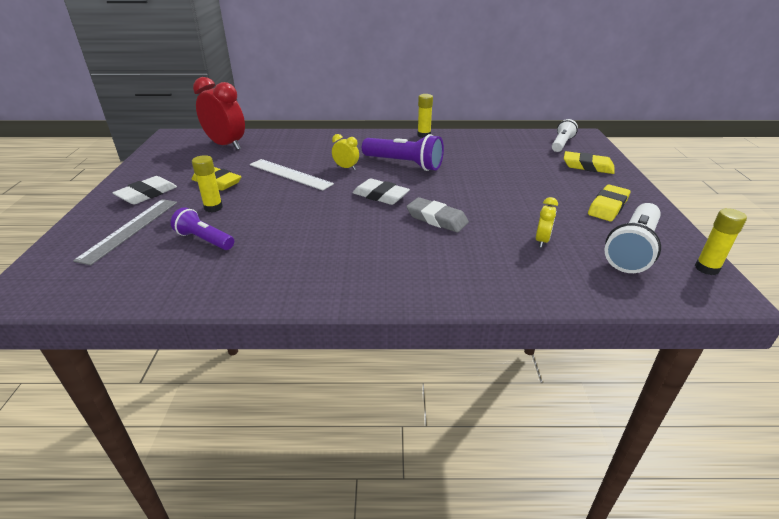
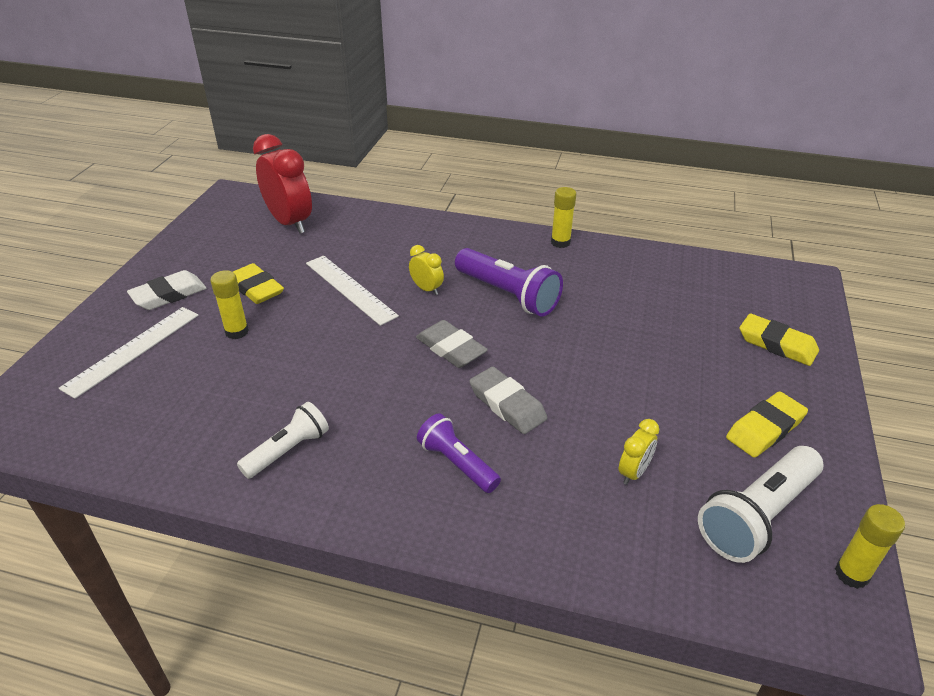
camera: 15 degrees right, 5 degrees up
(130, 229) = (132, 350): grey ruler -> white ruler
(204, 240) = (208, 384): purple flashlight -> purple flashlight (457, 463)
(380, 195) = (451, 348): white eraser -> grey eraser
(561, 144) = (760, 291): white flashlight -> white flashlight (288, 450)

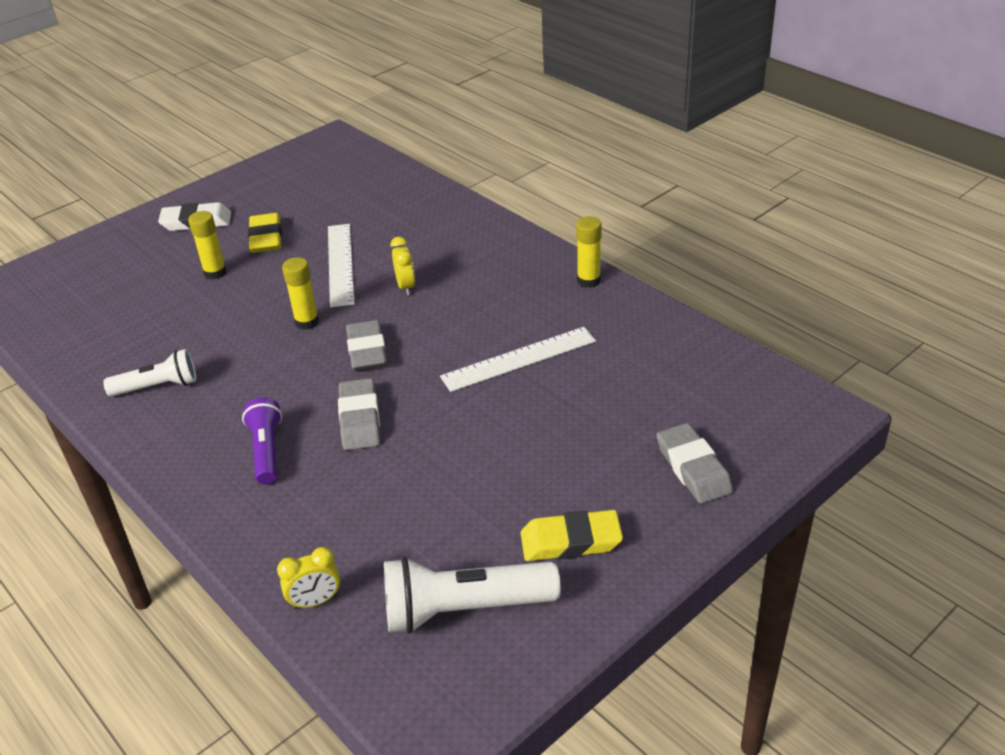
camera: 35 degrees right, 0 degrees up
(132, 350) = (129, 262): white ruler -> white ruler (519, 359)
(290, 223) = (354, 182): red clock -> none
(508, 295) = (474, 318): purple flashlight -> none
(633, 472) = (400, 523): yellow clock -> yellow clock (315, 601)
(777, 344) = (693, 468): yellow eraser -> grey eraser
(851, 574) = (488, 696): yellow glue stick -> yellow glue stick (307, 322)

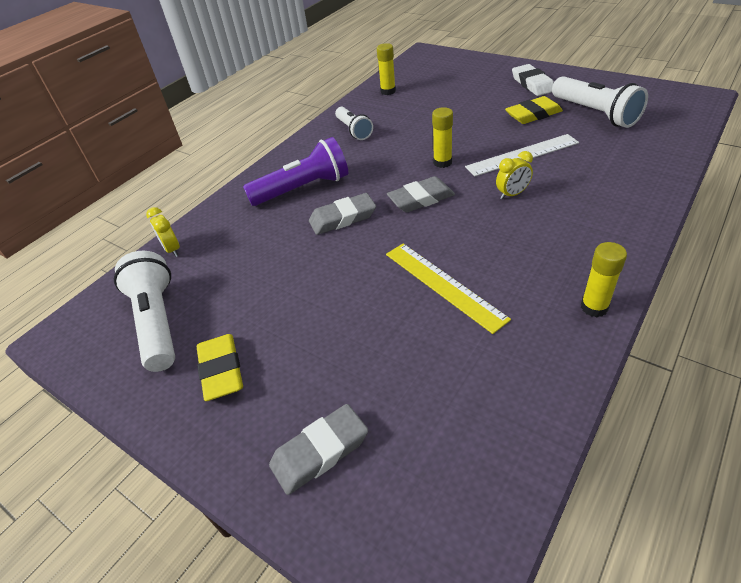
camera: 80 degrees right, 5 degrees up
(215, 273) = (478, 110): yellow glue stick -> yellow glue stick (388, 91)
(266, 451) = (303, 188): purple flashlight -> purple flashlight, size x1.59
(304, 200) = (595, 113): none -> white flashlight
(519, 359) = (444, 285): white ruler -> yellow ruler

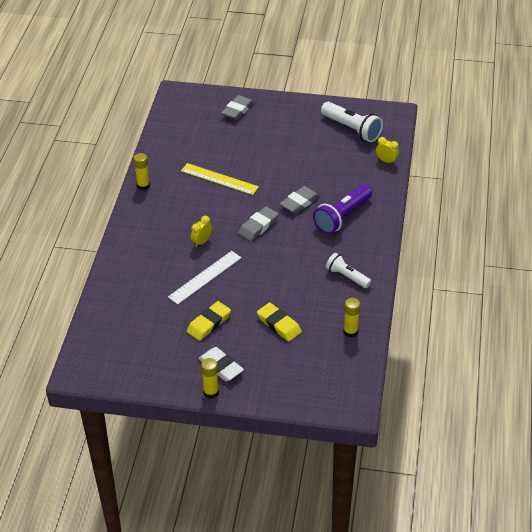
camera: 150 degrees right, 0 degrees up
(221, 370) = (300, 121): yellow eraser -> yellow eraser (279, 324)
(442, 162) = (259, 258): yellow glue stick -> yellow glue stick (211, 392)
(595, 113) = (159, 334): white flashlight -> none

